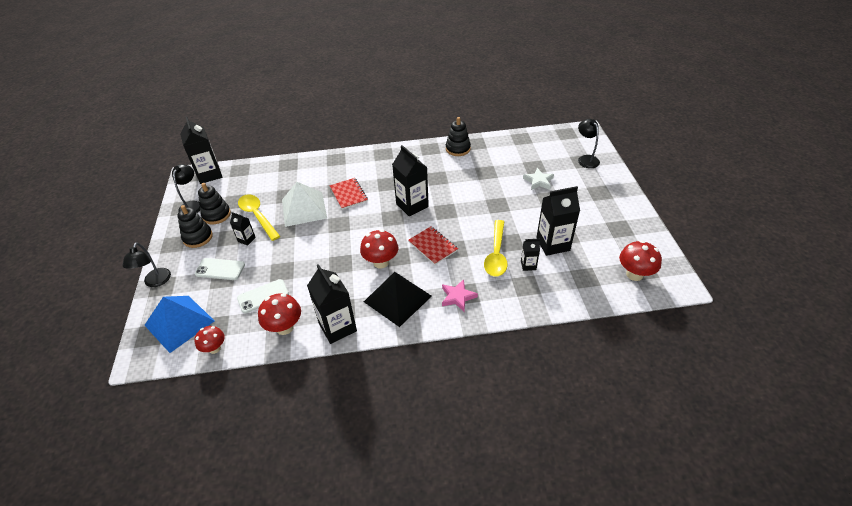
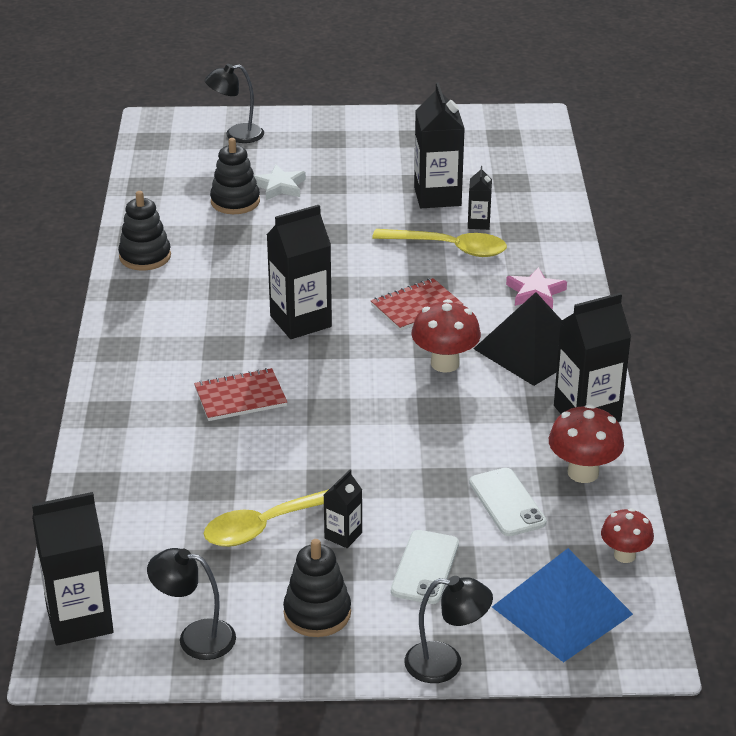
camera: 85 degrees left, 10 degrees down
(216, 215) = (246, 590): black stacking toy -> black stacking toy (235, 202)
(304, 208) = (267, 457): white pyramid -> none
(634, 274) = (511, 145): red mushroom -> none

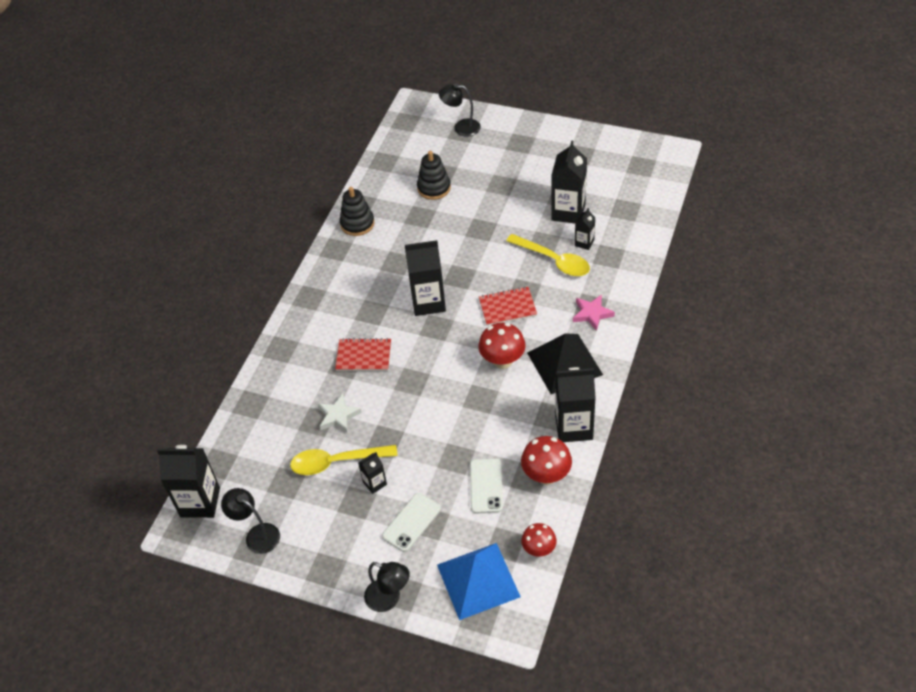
camera: 25 degrees right, 15 degrees up
(279, 186) = (468, 180): white star -> white star (338, 416)
(317, 613) = (333, 538): black stacking toy -> none

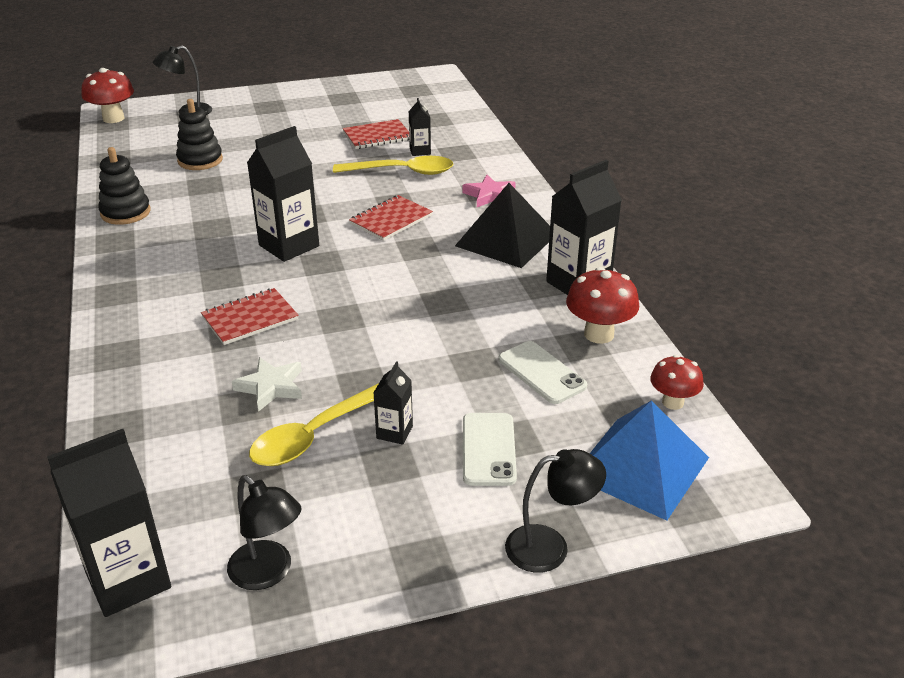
camera: 40 degrees left, 15 degrees down
(257, 534) = (268, 573): black lamp -> black lamp turned 135 degrees counterclockwise
(502, 361) = (434, 261): red mushroom -> red mushroom (113, 118)
(568, 212) = (377, 136): black carton -> red notebook

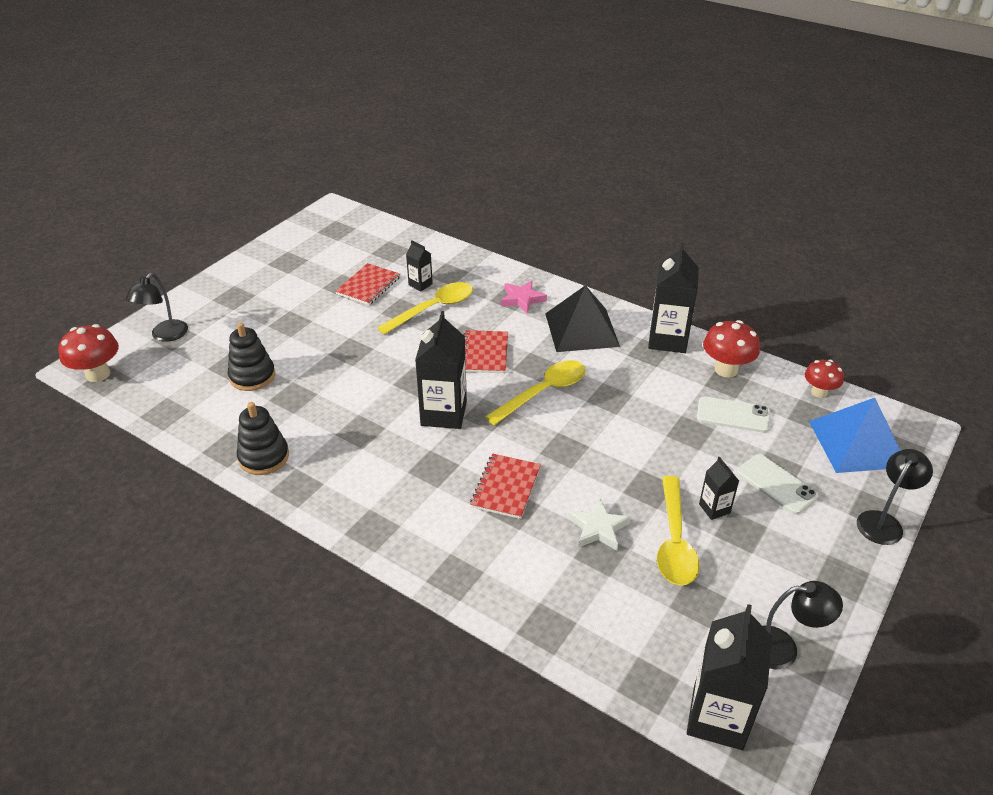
camera: 40 degrees left, 5 degrees up
(393, 269) = (543, 392): none -> yellow spoon

